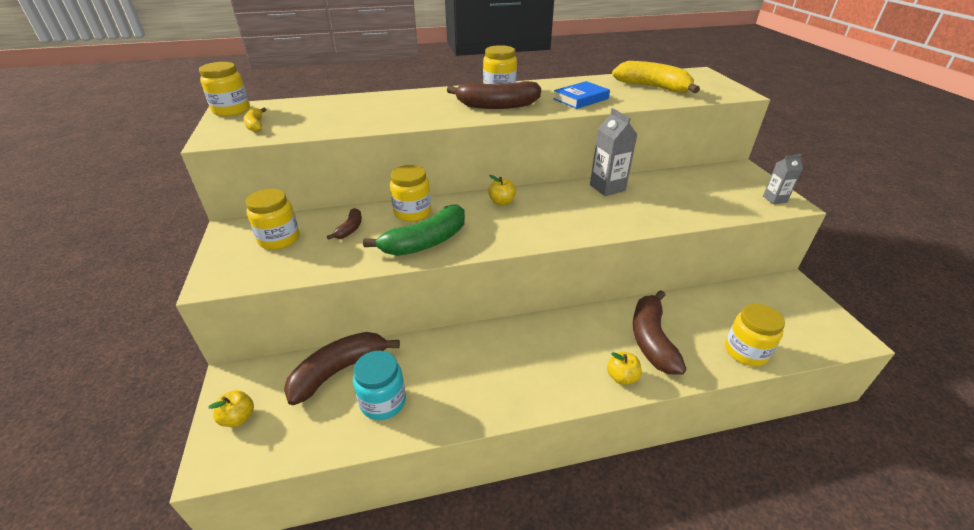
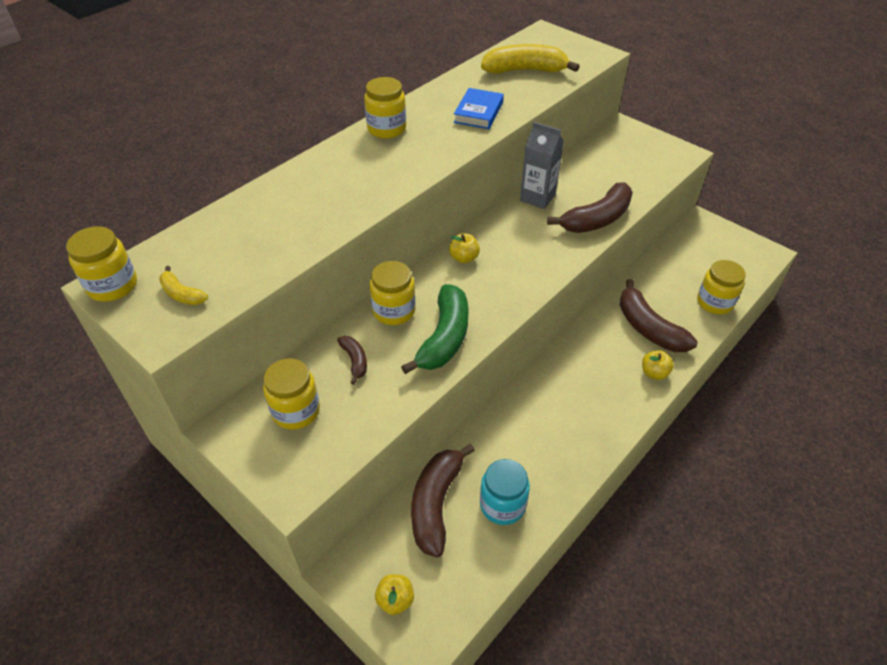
camera: 35 degrees left, 10 degrees up
(497, 106) = (411, 154): brown banana -> brown banana (597, 219)
(774, 199) = (671, 153): grey carton -> none

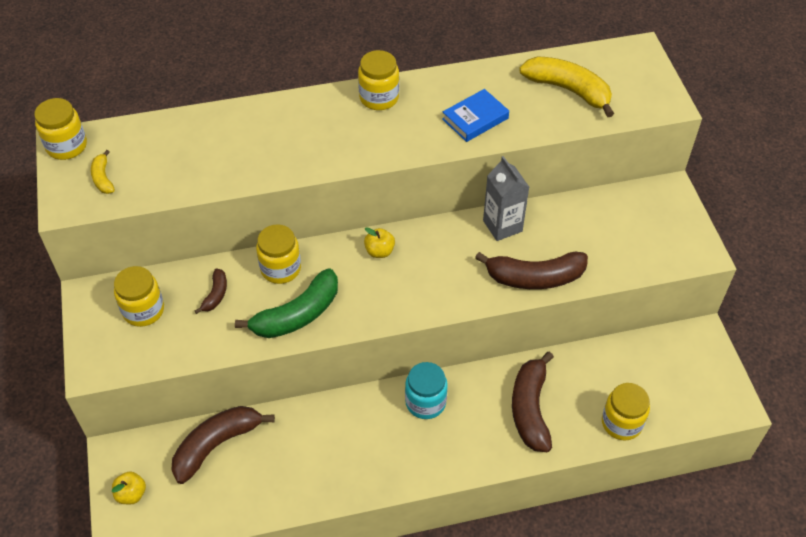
camera: 35 degrees right, 5 degrees up
(502, 505) = (263, 478): turquoise jar -> turquoise jar (425, 402)
(654, 373) = (492, 452): yellow apple -> none

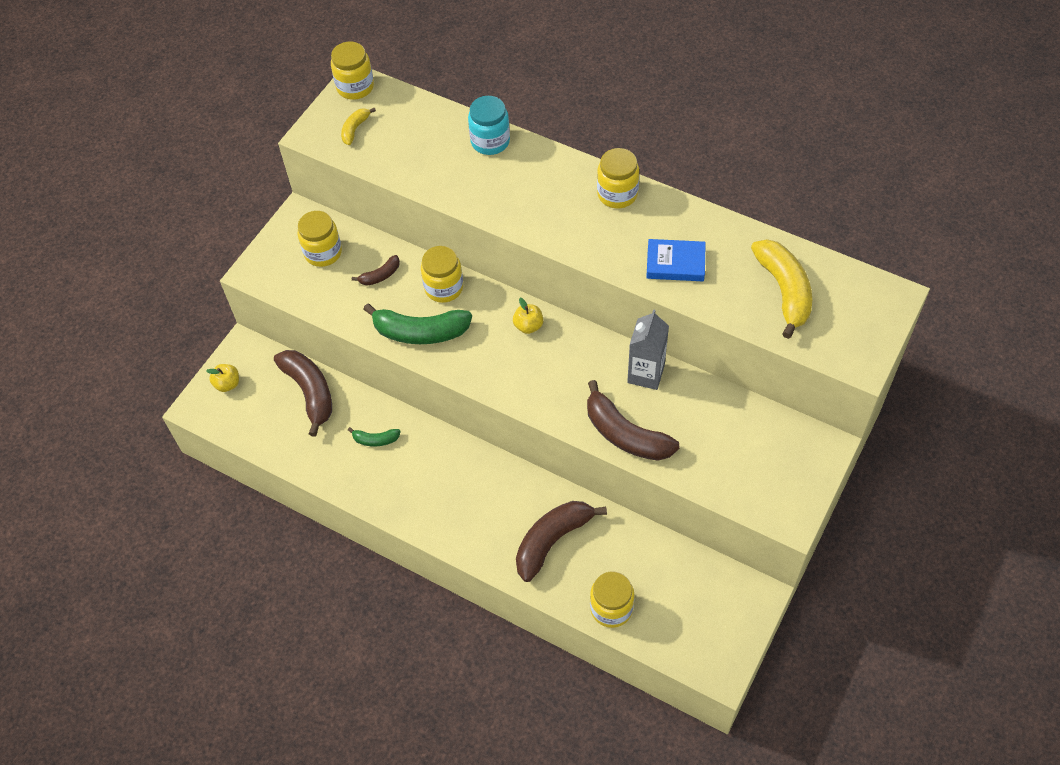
camera: 45 degrees right, 5 degrees up
(216, 445) = (310, 392): brown banana -> brown banana turned 60 degrees clockwise
(314, 440) = (375, 440): none -> green banana
(425, 402) = (480, 474): turquoise jar -> turquoise jar (490, 141)

